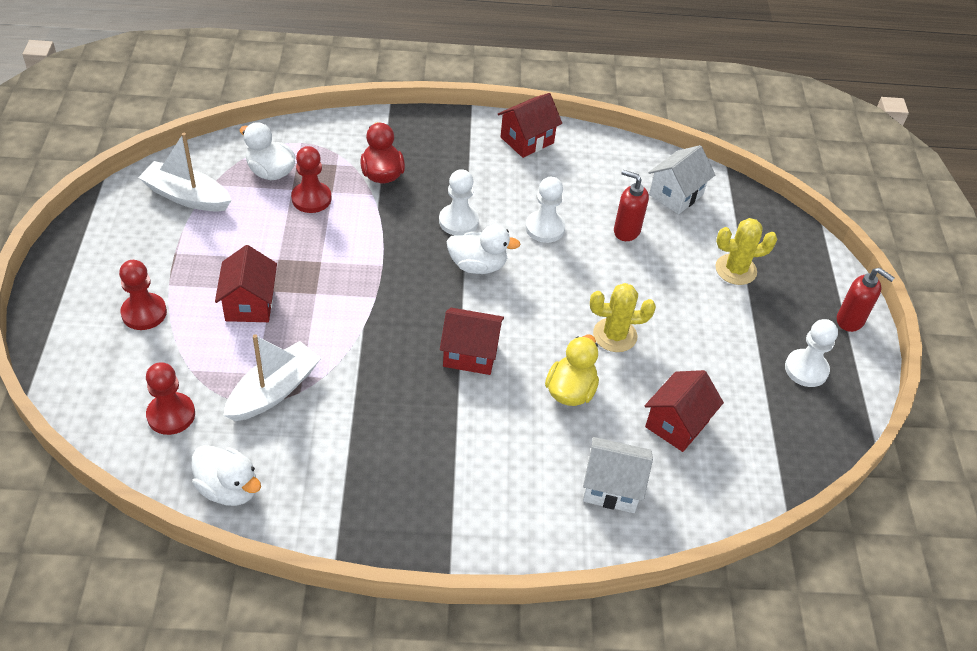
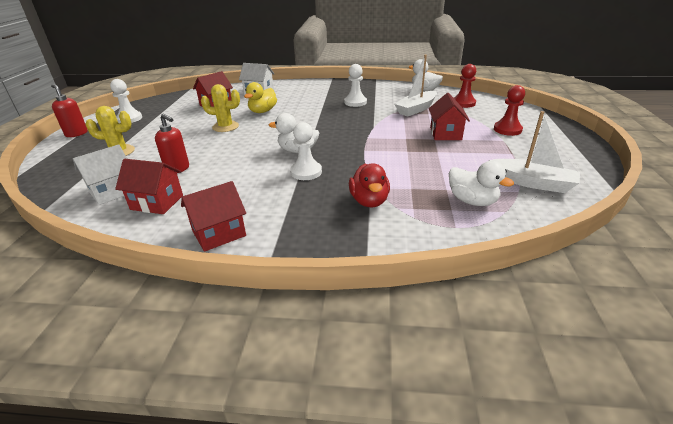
camera: 170 degrees left, 15 degrees down
(311, 199) = (427, 183): red pawn -> none
(470, 354) = (312, 120): red house -> red house (157, 202)
(545, 228) = (240, 169): white pawn -> white pawn (355, 102)

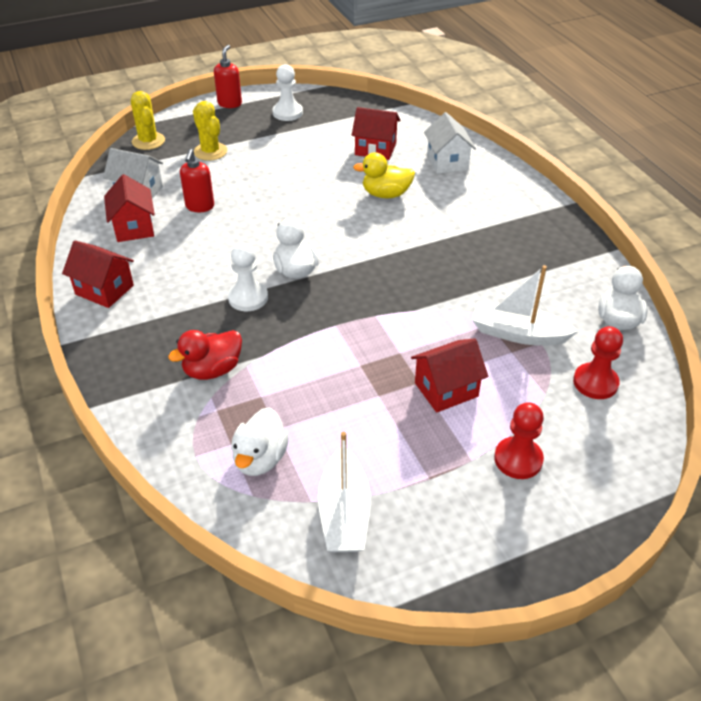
camera: 60 degrees right, 10 degrees up
(225, 127) = (318, 188): yellow cactus -> yellow cactus (148, 141)
(355, 102) = (490, 262): white pawn -> none

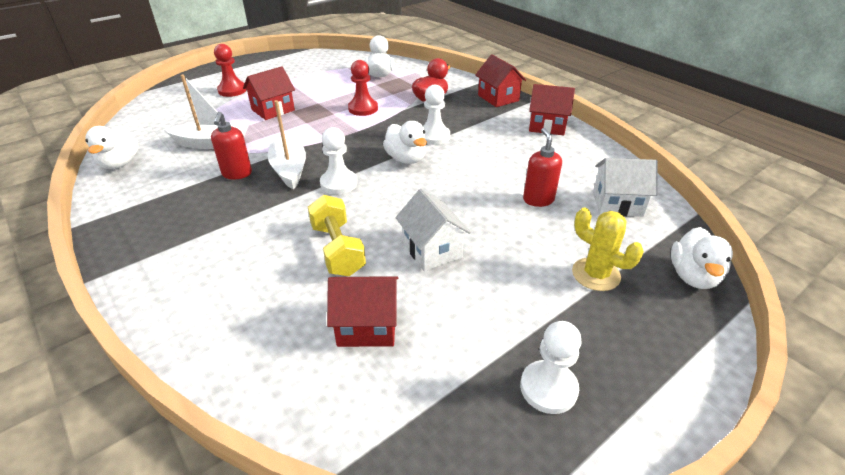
camera: 165 degrees right, 5 degrees down
(134, 227) = (578, 170): red house -> red house (498, 98)
(148, 141) = (693, 276): yellow cactus -> white duck
(230, 103) = (666, 392): red soap dispenser -> red soap dispenser (237, 174)
(344, 513) = (329, 66): white boat -> white boat (289, 168)
(374, 252) = (338, 183): none -> white pawn
(386, 194) = (337, 249): yellow duck -> yellow dumbbell
(447, 162) = (253, 321): white house -> white house (432, 250)
(595, 382) = (164, 125): red pawn -> red pawn (363, 108)

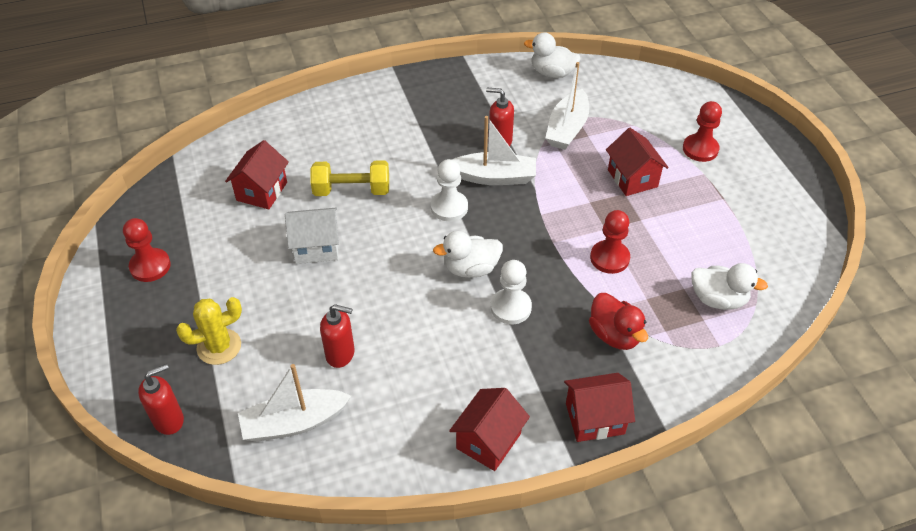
camera: 110 degrees right, 10 degrees up
(548, 388) = (150, 266): white pawn -> red pawn
(617, 204) = (294, 423): white house -> white boat
(693, 276) = (169, 420): white duck -> red soap dispenser

